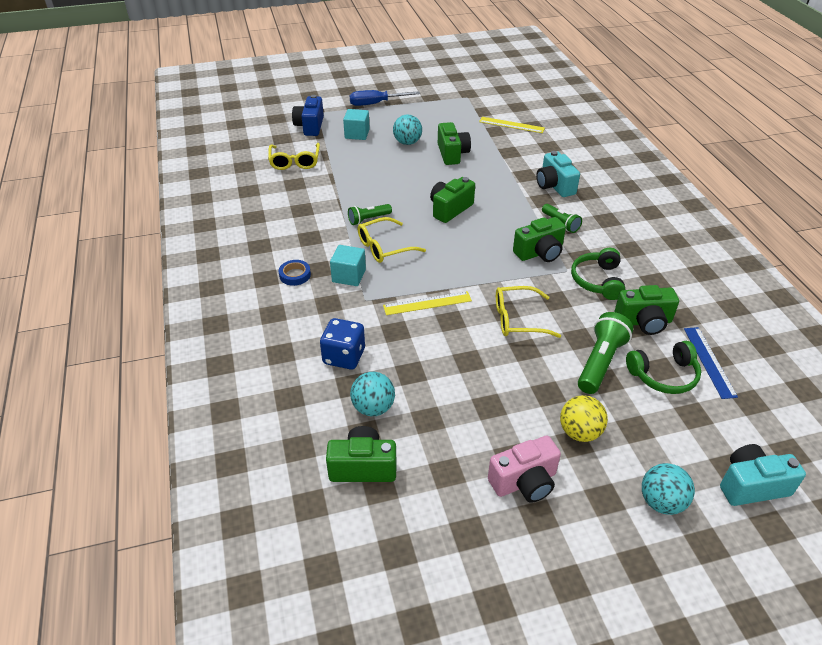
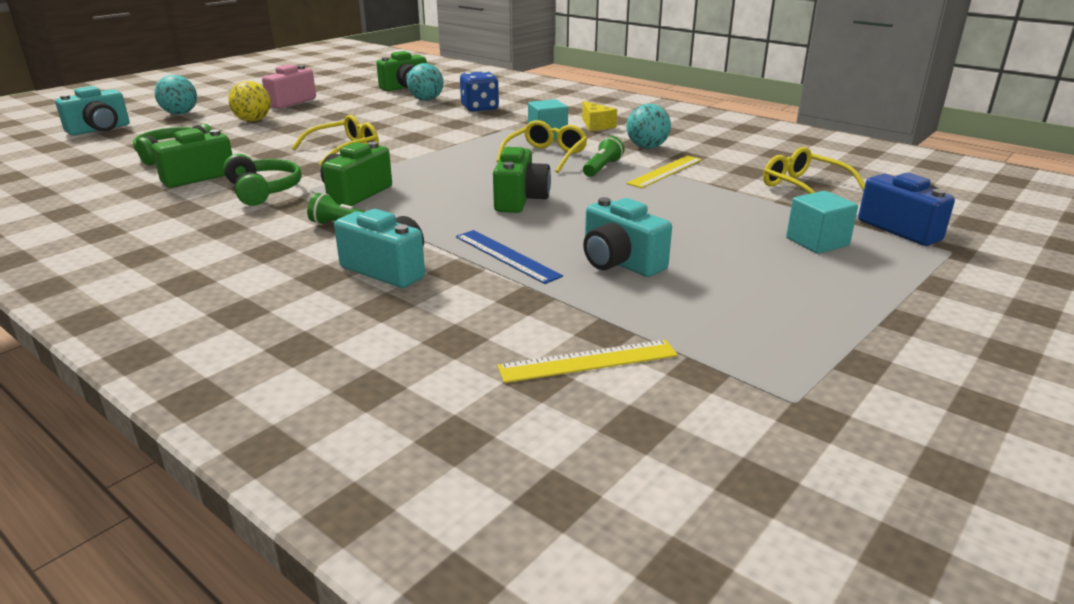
camera: 145 degrees right, 15 degrees down
(295, 275) = (596, 125): blue tape -> yellow cheese
(376, 103) = (918, 303): blue screwdriver -> none
(407, 142) = (719, 255): turquoise ball -> turquoise ball (647, 147)
(427, 303) = (447, 139): yellow ruler -> yellow ruler (665, 171)
(452, 154) = (620, 263): green camera -> turquoise camera
(600, 362) = (244, 147): green flashlight -> none
(709, 361) = (118, 170): blue ruler -> blue ruler (506, 256)

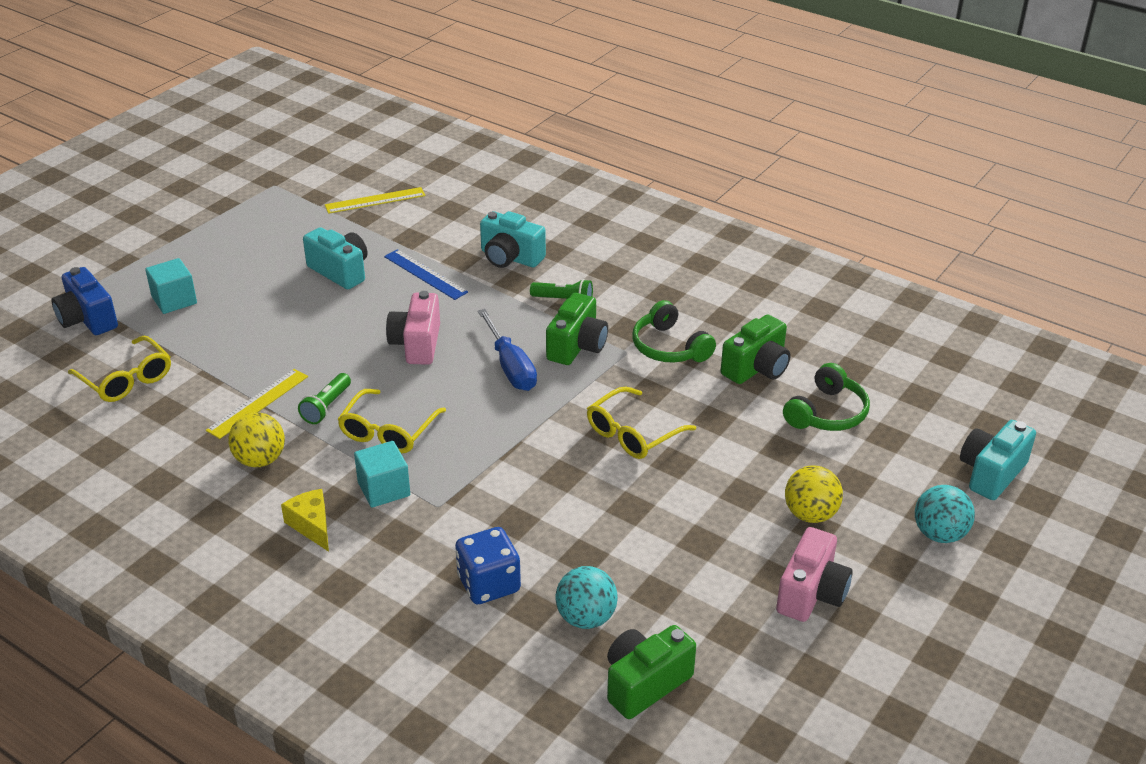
camera: 175 degrees right, 10 degrees up
(429, 184) = (510, 367): none -> blue screwdriver
(520, 200) = (417, 344): green camera -> pink camera
(647, 147) = (260, 460): turquoise ball -> yellow ball

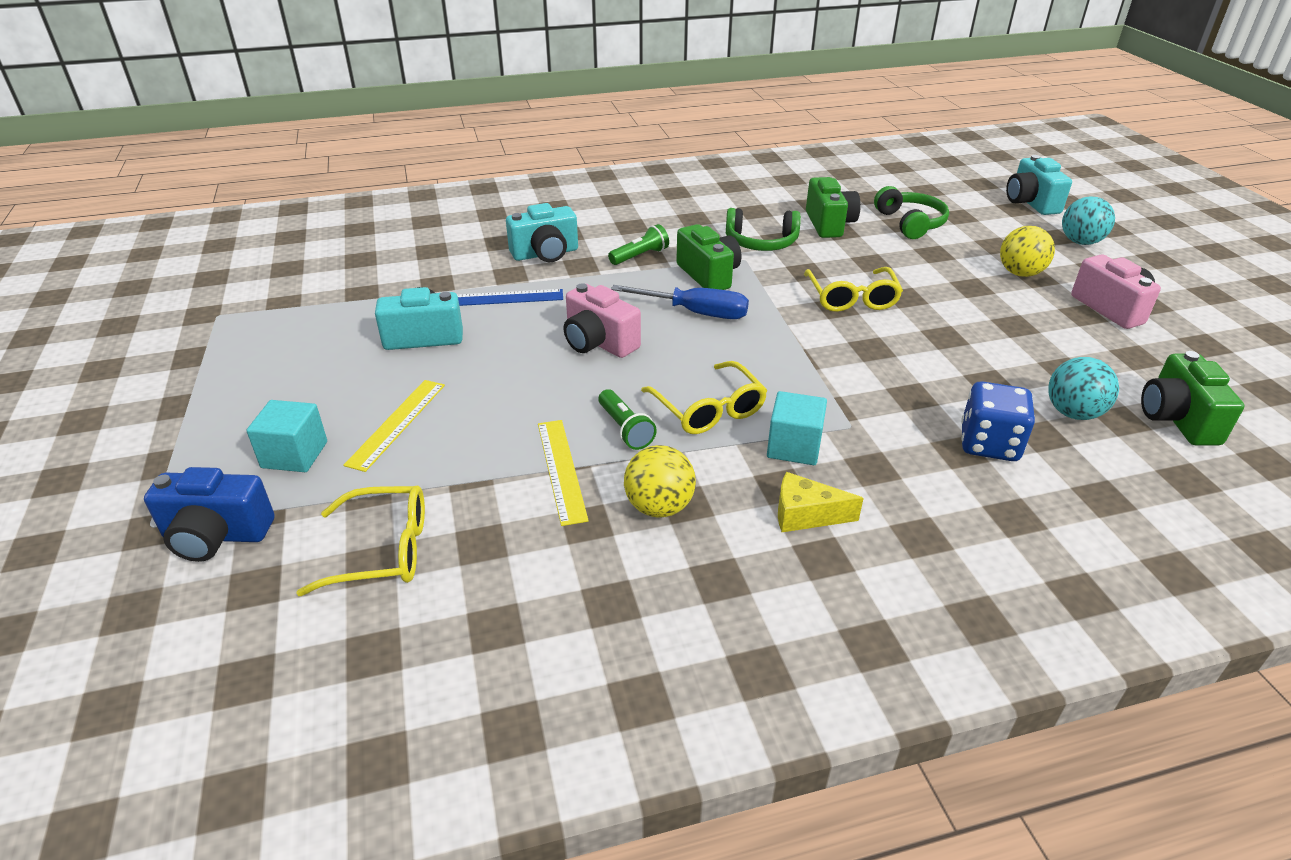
camera: 50 degrees left, 0 degrees up
(375, 200) = (349, 277): yellow ruler -> yellow ruler (397, 423)

